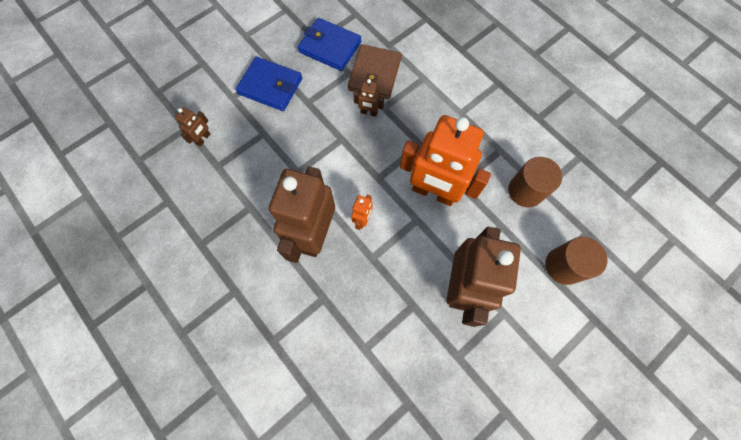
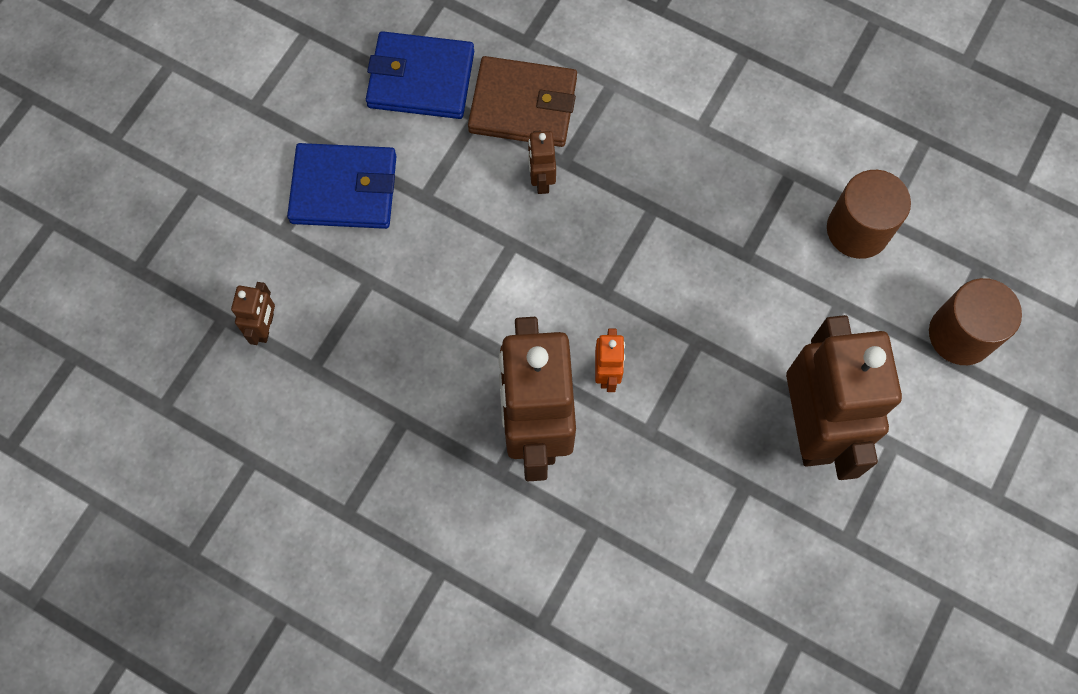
camera: 20 degrees left, 0 degrees up
(369, 112) = (541, 180): brown robot -> brown robot turned 90 degrees clockwise
(374, 74) = (523, 105): brown wallet -> brown wallet turned 75 degrees counterclockwise
(433, 192) = (707, 285): orange robot -> none

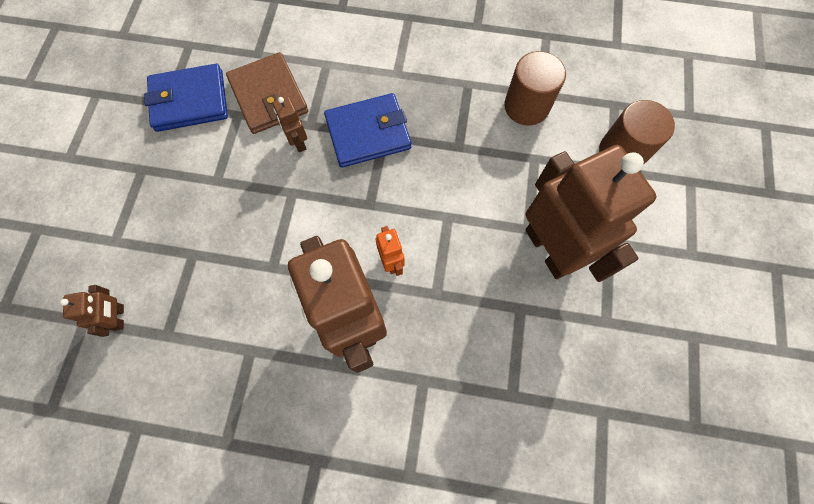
camera: 20 degrees left, 0 degrees up
(344, 189) = (154, 194): blue wallet -> blue wallet (368, 133)
(523, 105) = (269, 96): brown wallet -> brown wallet turned 75 degrees clockwise

